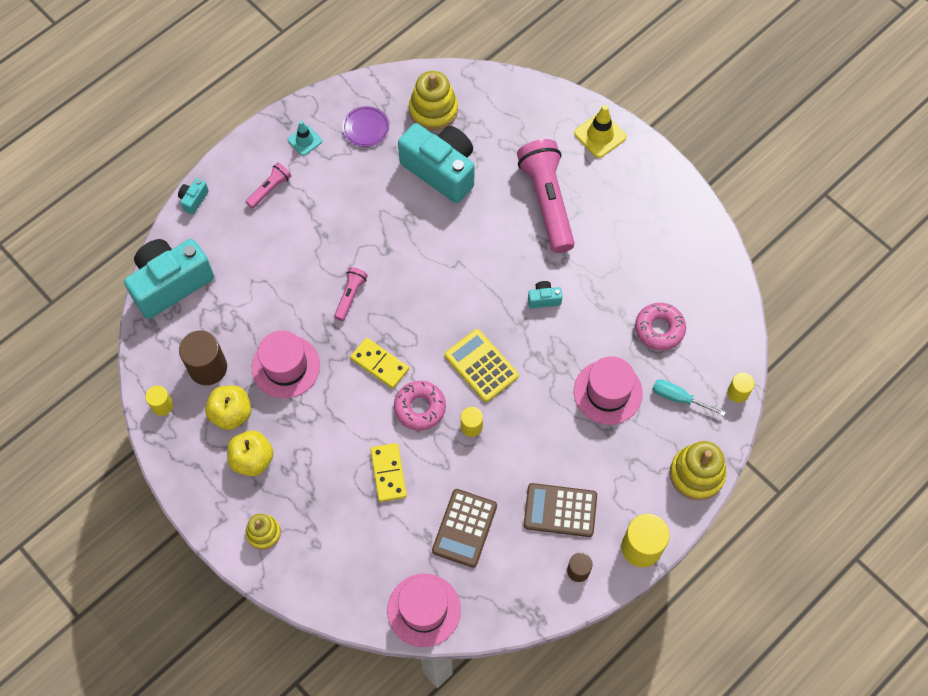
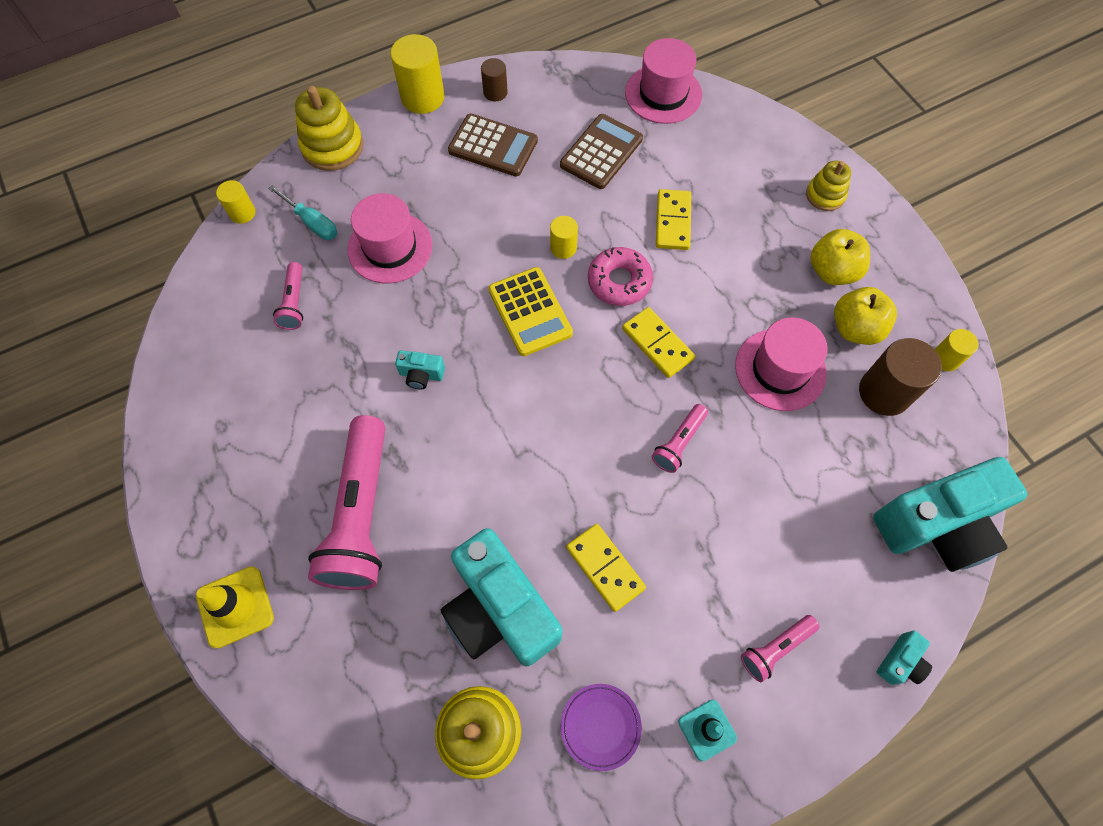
camera: 165 degrees left, 0 degrees up
(382, 208) = (605, 568): none -> yellow domino
(659, 329) = (294, 303): pink donut -> pink flashlight

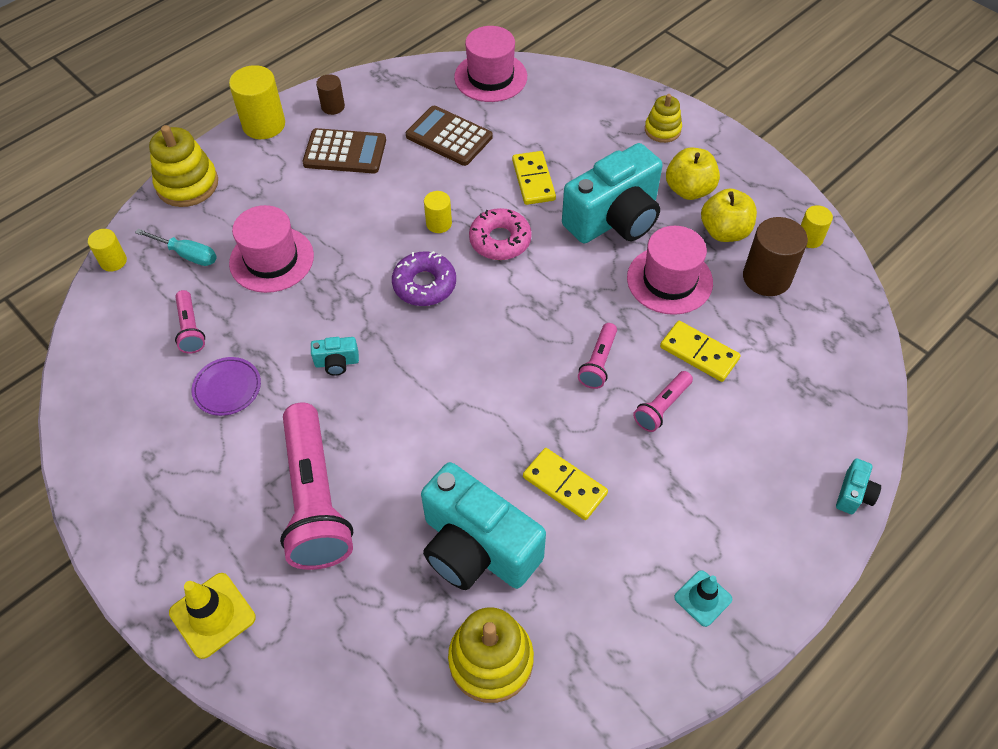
camera: 15 degrees left, 10 degrees down
(530, 312) = (424, 284): yellow calculator -> purple donut
(600, 726) = (604, 623): purple plate -> purple plate (227, 388)
(601, 152) = (449, 136): brown calculator -> brown calculator turned 75 degrees counterclockwise
(657, 344) = (552, 284): yellow domino -> yellow domino (699, 353)
(775, 648) = (741, 512): pink flashlight -> pink flashlight (662, 407)
(936, 525) = (847, 374): turquoise camera -> turquoise camera (614, 219)

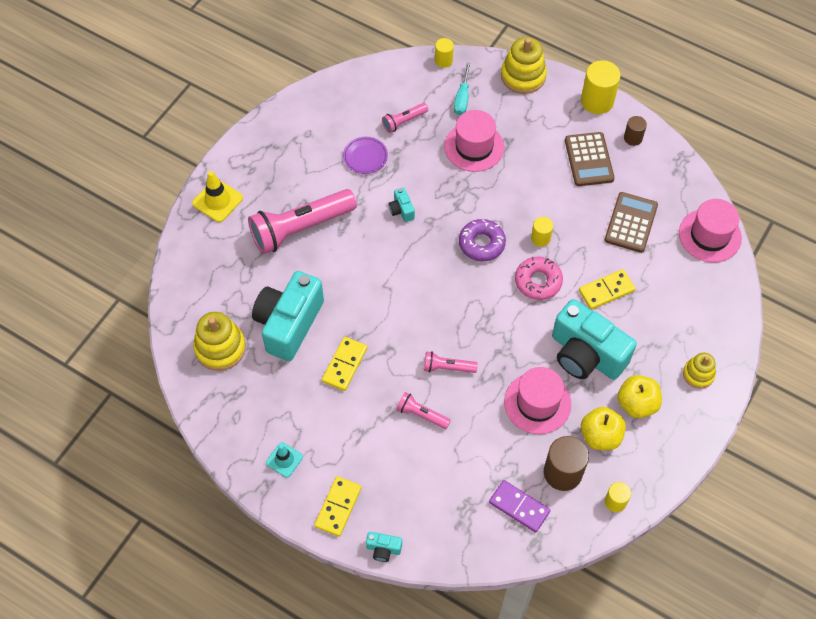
camera: 75 degrees right, 5 degrees up
(699, 353) = (475, 433): yellow domino -> yellow domino (338, 507)
(807, 331) = (519, 507): none -> purple domino

